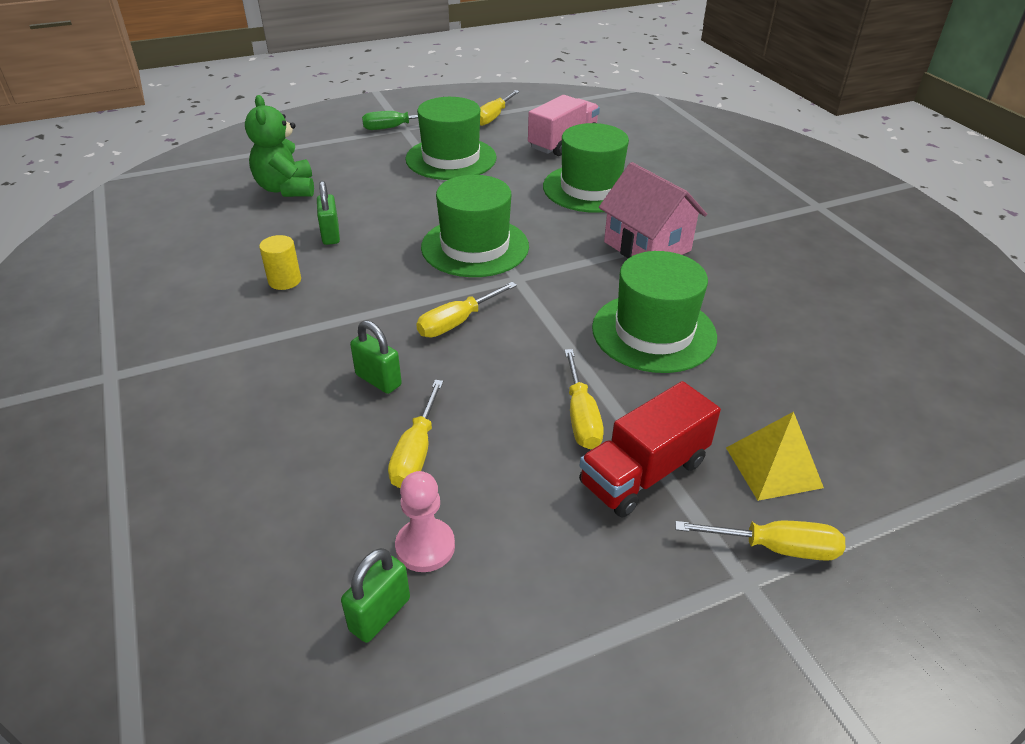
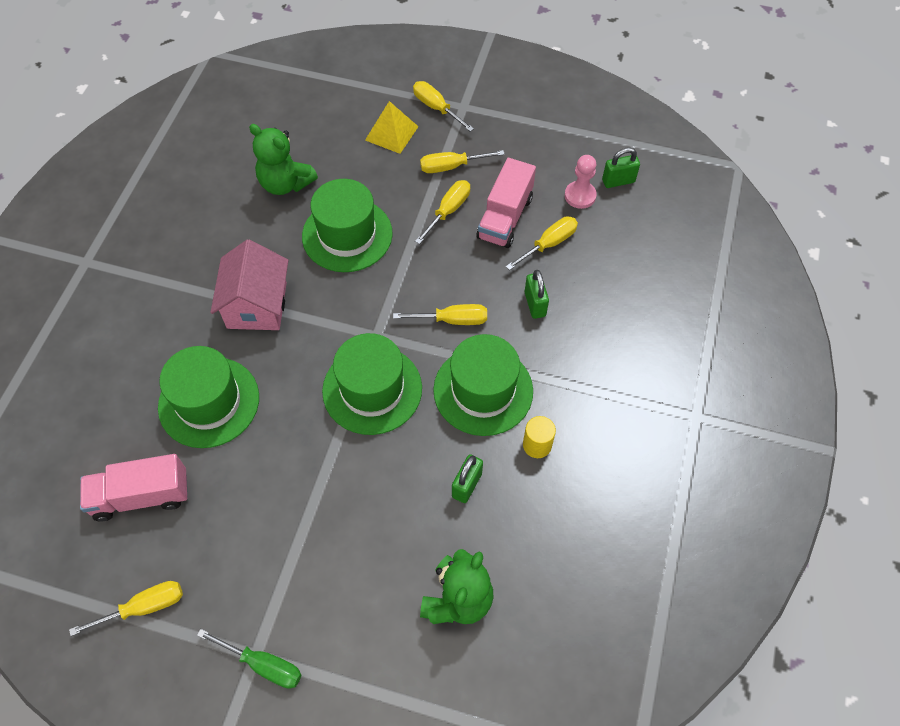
camera: 140 degrees left, 20 degrees up
(451, 158) = (269, 544): green hat -> green hat (483, 390)
(503, 450) = (505, 218): none -> pink truck
(644, 473) = (452, 166): red truck -> yellow screwdriver
(785, 340) = (285, 183): none -> green teddy bear

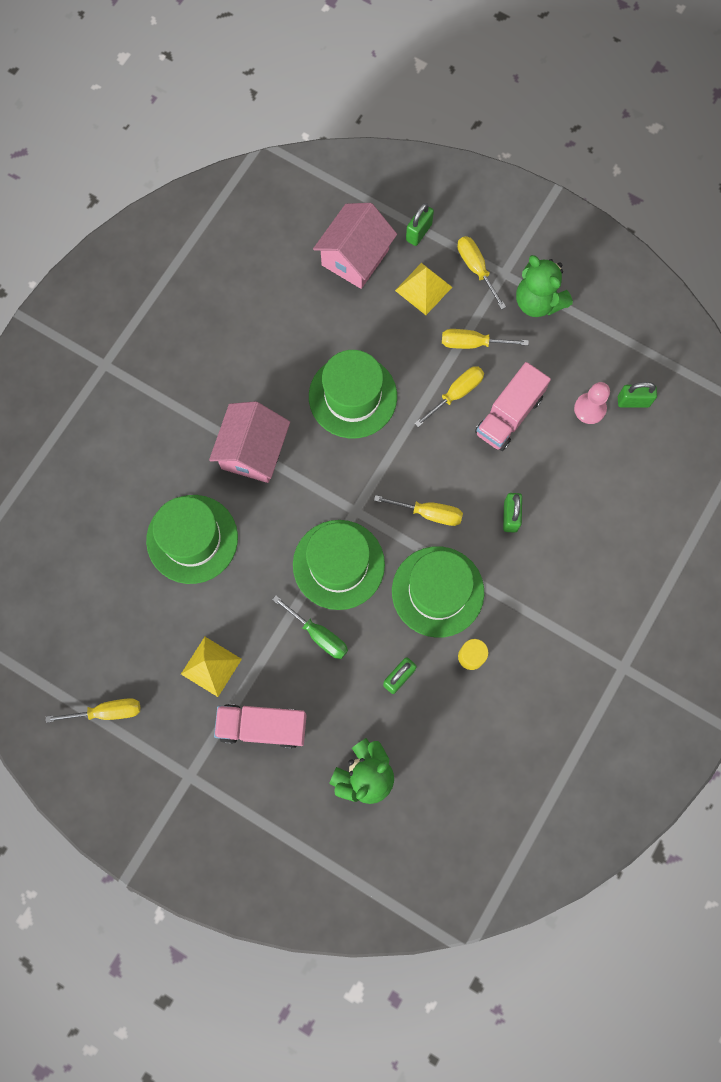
camera: 15 degrees right, 15 degrees up
(141, 496) = (120, 613): pink truck -> pink truck (262, 726)
(256, 526) = (211, 666): none -> yellow pyramid
(262, 664) = (194, 785): green screwdriver -> green screwdriver (318, 634)
(285, 183) = (306, 323): green teddy bear -> green teddy bear (538, 301)
(320, 122) = (355, 257): none -> pink house
(374, 91) = (418, 232): none -> green padlock
(548, 244) = (542, 455): yellow screwdriver -> none

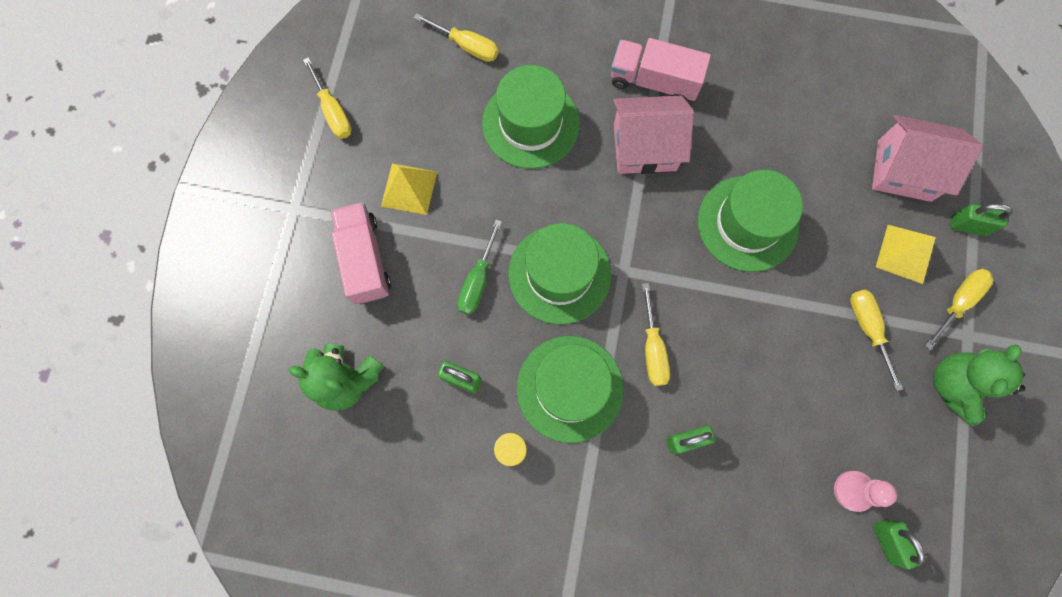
camera: 70 degrees right, 0 degrees up
(456, 394) = (800, 331): yellow screwdriver -> yellow screwdriver (466, 46)
(509, 415) = (802, 398): pink truck -> pink truck (654, 81)

